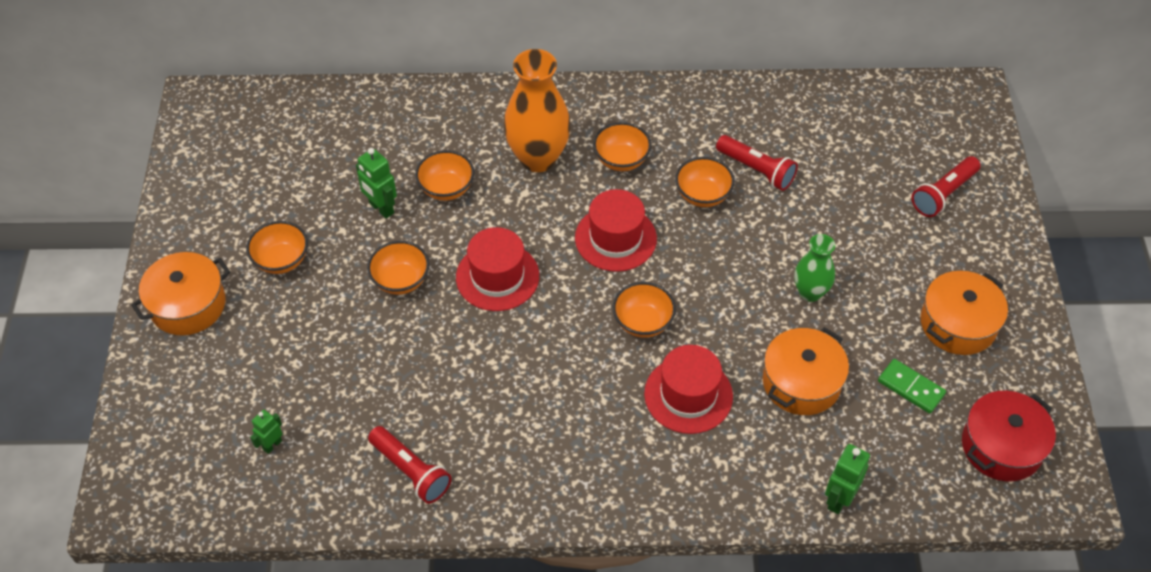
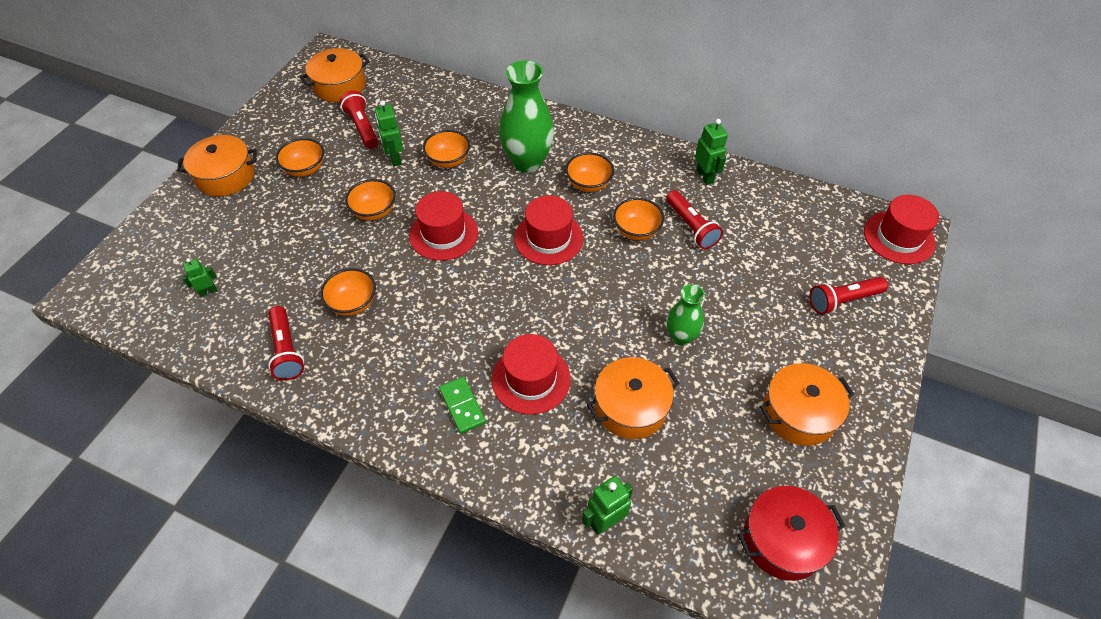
camera: 25 degrees right, 0 degrees up
(248, 140) = (339, 86): none -> orange pot
(314, 183) = (362, 127): none -> red flashlight
(538, 158) = (527, 162): orange vase -> green vase
(643, 322) = (530, 308): orange bowl -> orange bowl (353, 303)
(739, 106) = (705, 176): none -> green robot
(911, 387) = (725, 451): green domino -> green domino (462, 406)
(964, 106) = (899, 237): none -> red hat

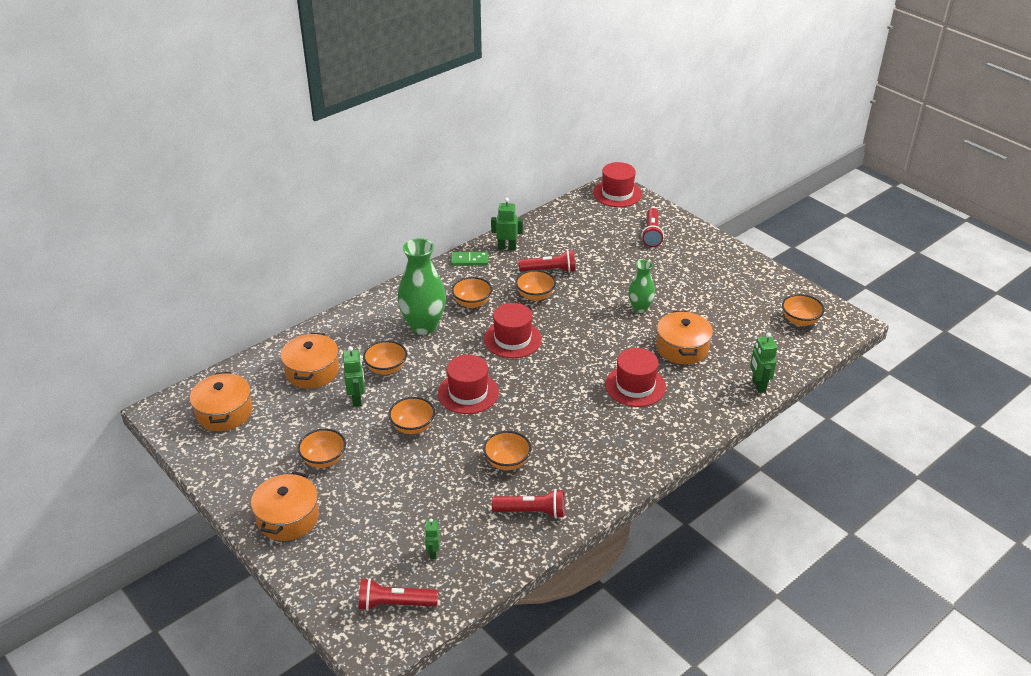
camera: 65 degrees left, 15 degrees down
(362, 127) = (298, 410): red flashlight -> red flashlight (395, 603)
(395, 158) = (357, 399): green robot -> green robot turned 105 degrees counterclockwise
(462, 406) = (639, 425): green domino -> green domino (469, 260)
(783, 540) = (800, 320): red pot -> orange bowl
(799, 413) = (722, 283): orange pot -> orange pot (312, 371)

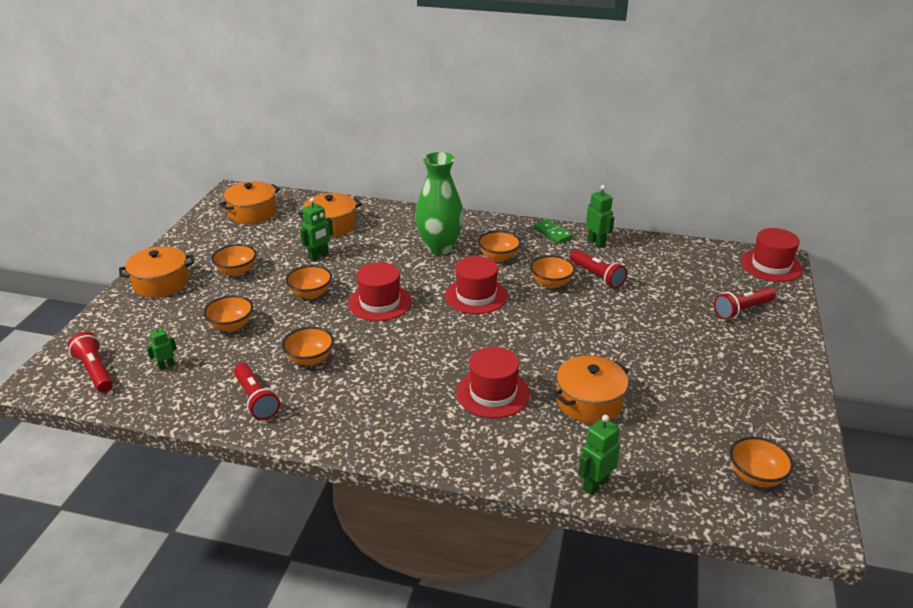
camera: 55 degrees right, 5 degrees down
(386, 368) = (368, 253): orange bowl -> orange bowl (231, 326)
(640, 308) = (615, 349): green vase -> none

